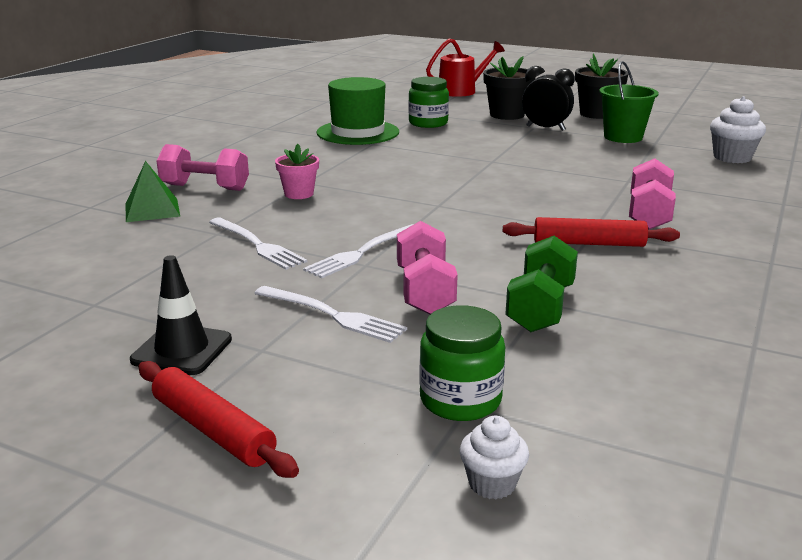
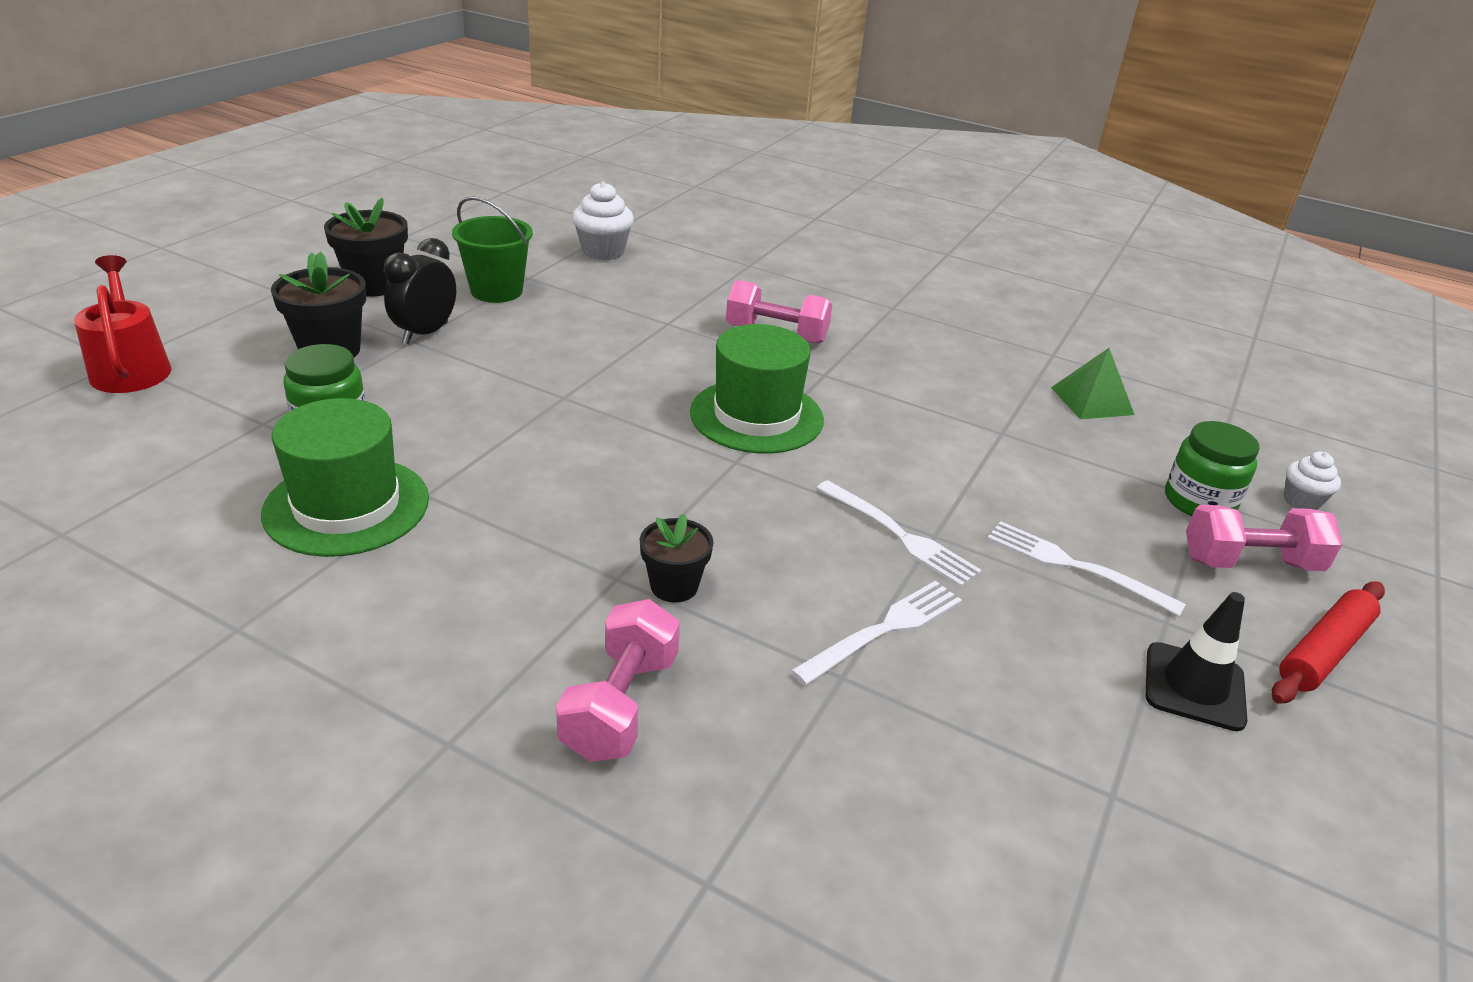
camera: 90 degrees left, 10 degrees up
(152, 210) = (733, 773): green pyramid -> green pyramid (1092, 401)
(299, 194) = (674, 586): pink flower pot -> black flower pot
(334, 315) = (1073, 566): white fork -> white fork turned 90 degrees counterclockwise
(425, 291) = (997, 498): pink dumbbell -> pink dumbbell (1250, 563)
(504, 209) = (756, 416): none -> green hat
(540, 308) = (1016, 435): green dumbbell -> none
(588, 243) = (858, 382): red rolling pin -> none

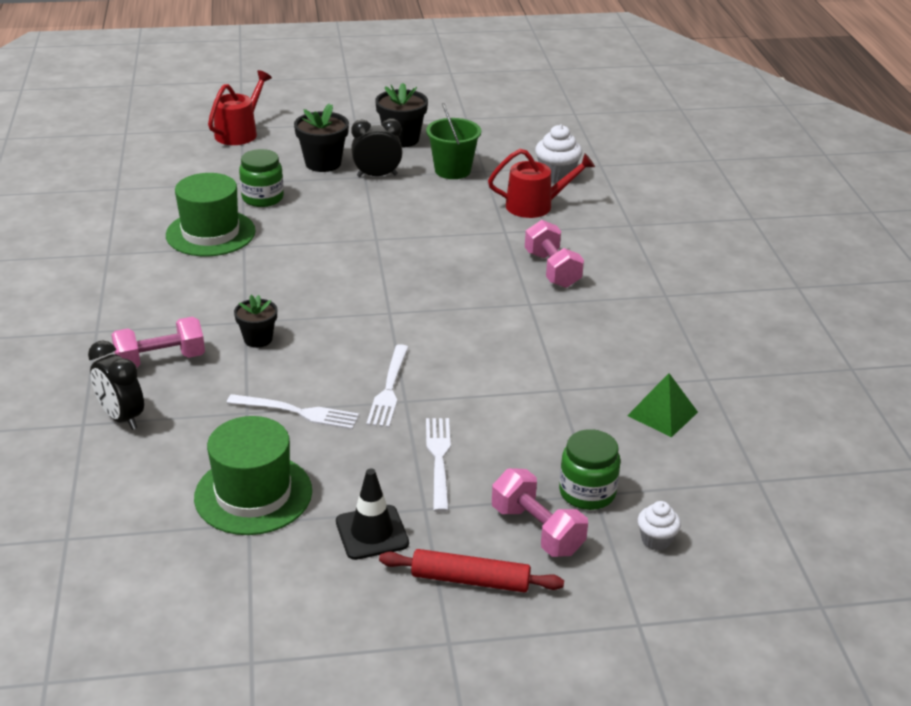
camera: 55 degrees right, 0 degrees up
(643, 286) = (535, 206): none -> red watering can
(734, 822) = (121, 417): none -> black clock
(756, 416) = (445, 300): green hat -> green hat (253, 494)

